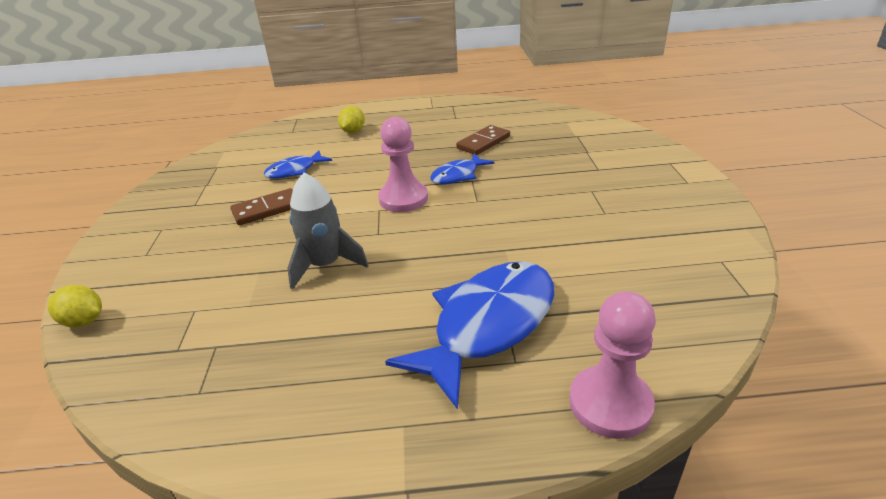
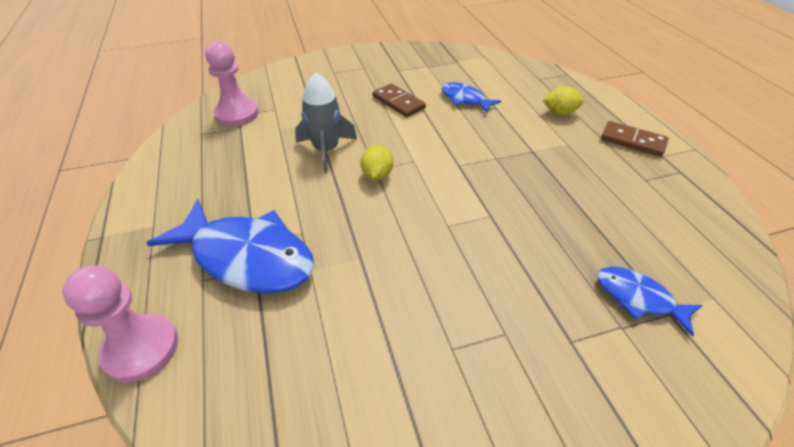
camera: 75 degrees right, 10 degrees up
(84, 321) = (266, 75): yellow lemon -> yellow lemon (377, 175)
(403, 199) = (436, 172): pink pawn -> pink pawn (237, 114)
(458, 175) = (496, 203): blue fish -> blue fish (638, 298)
(483, 142) = (588, 214): brown domino -> brown domino (632, 141)

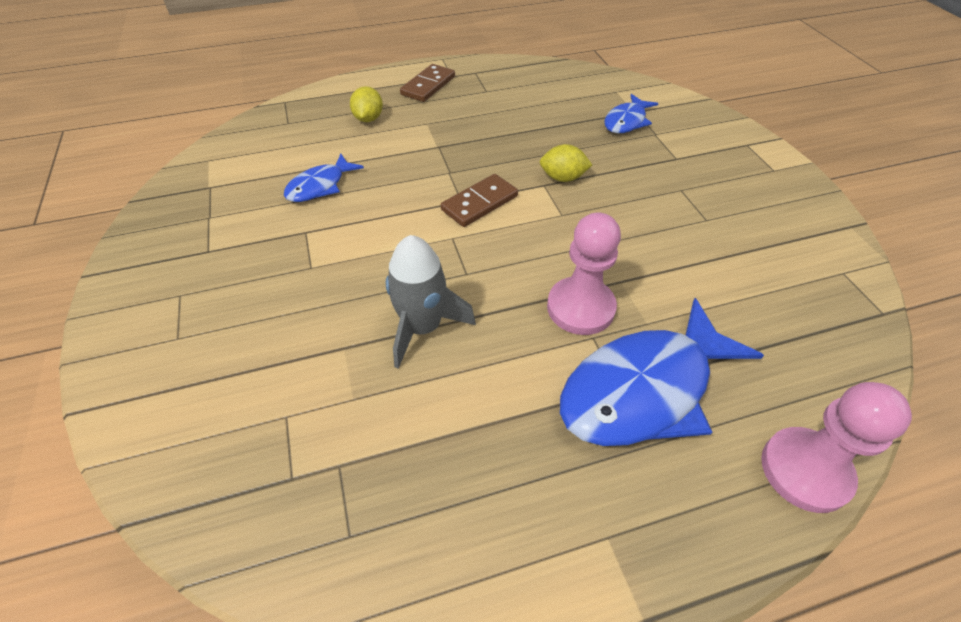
camera: 90 degrees left, 5 degrees up
(237, 114) = (290, 481): pink pawn -> pink pawn (580, 308)
(247, 257) = (644, 389): blue fish -> blue fish turned 150 degrees counterclockwise
(377, 175) = (480, 270): yellow lemon -> yellow lemon (563, 178)
(398, 102) = (310, 250): brown domino -> brown domino (479, 203)

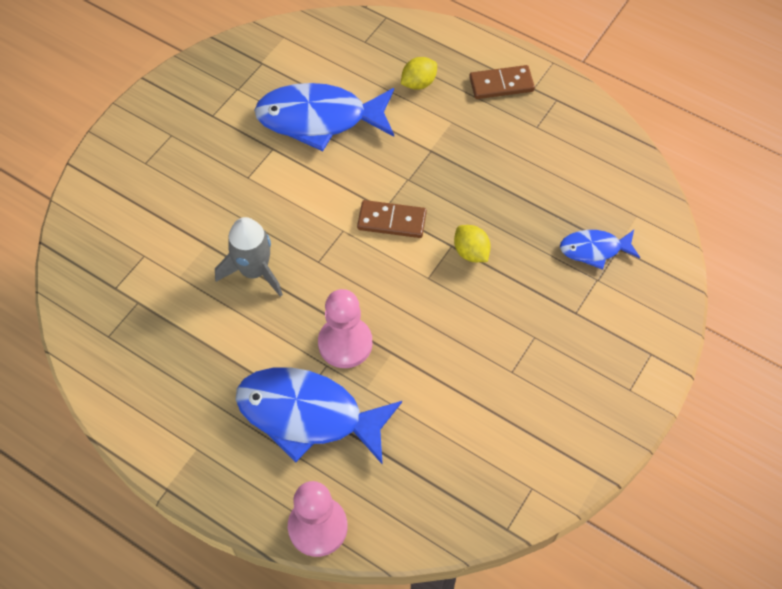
camera: 50 degrees right, 10 degrees up
(320, 186) = (319, 119): blue fish -> blue fish, size x1.91

